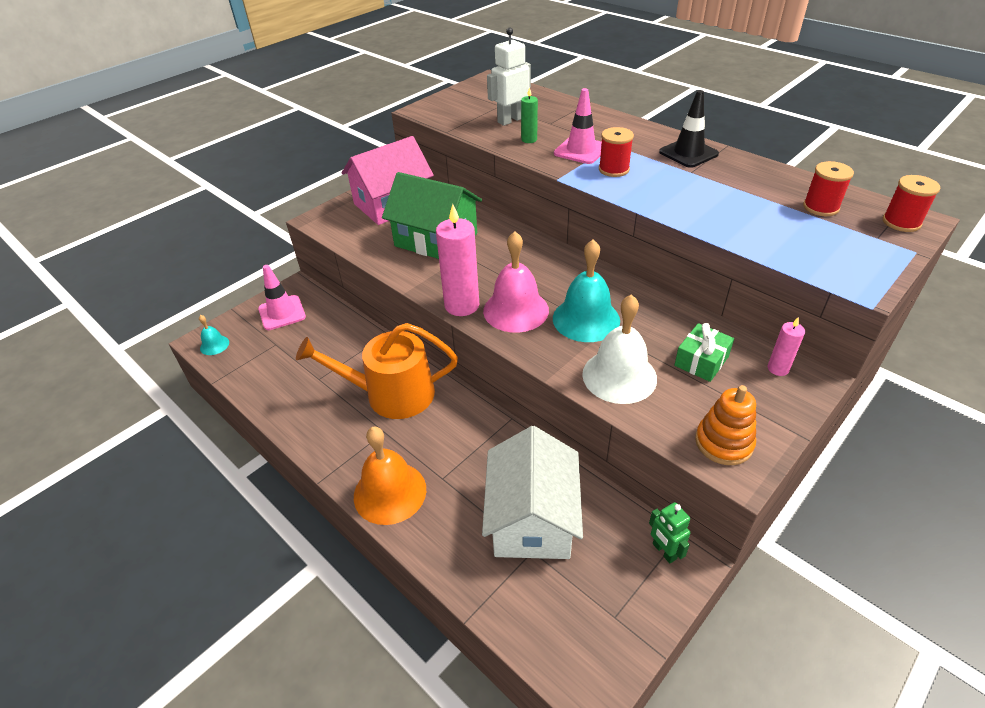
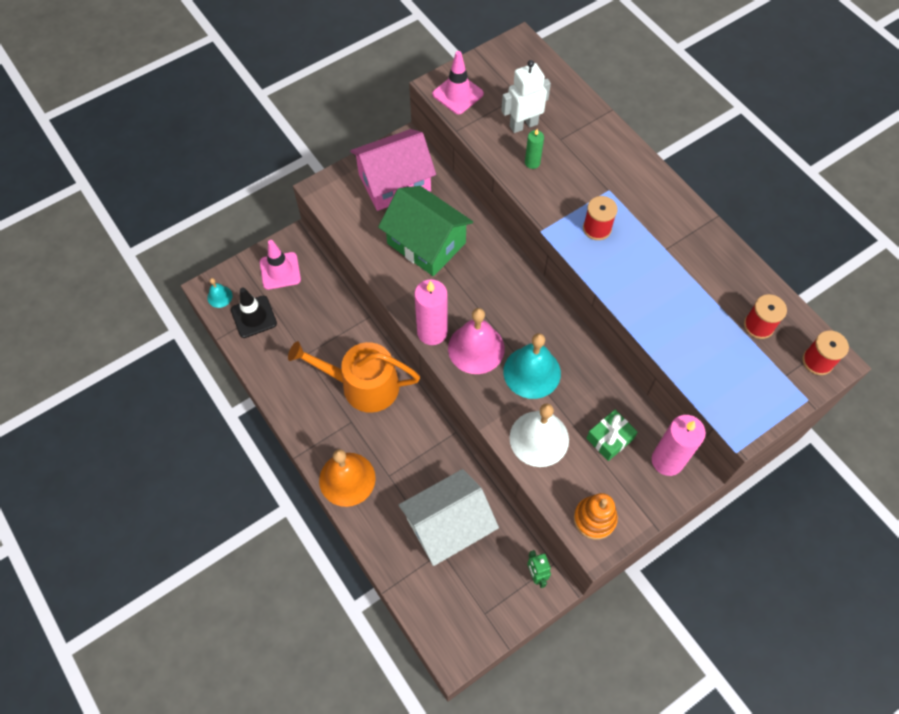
camera: 10 degrees right, 20 degrees up
(532, 518) = (448, 526): white house -> white house turned 45 degrees clockwise
(581, 150) = (576, 192): pink traffic cone -> pink traffic cone (458, 94)
(688, 153) = (675, 220): black traffic cone -> black traffic cone (254, 317)
(778, 368) = (667, 460): pink candle -> pink candle, size x1.92

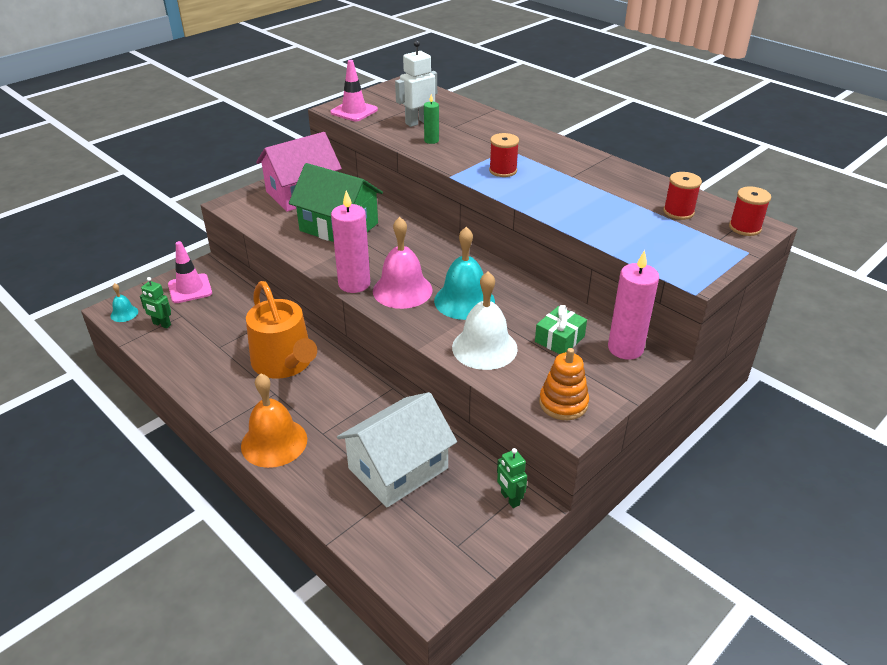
camera: 10 degrees left, 25 degrees down
(254, 317) = (161, 324): black traffic cone -> green robot
(363, 385) = (285, 363): orange watering can -> orange watering can turned 120 degrees counterclockwise

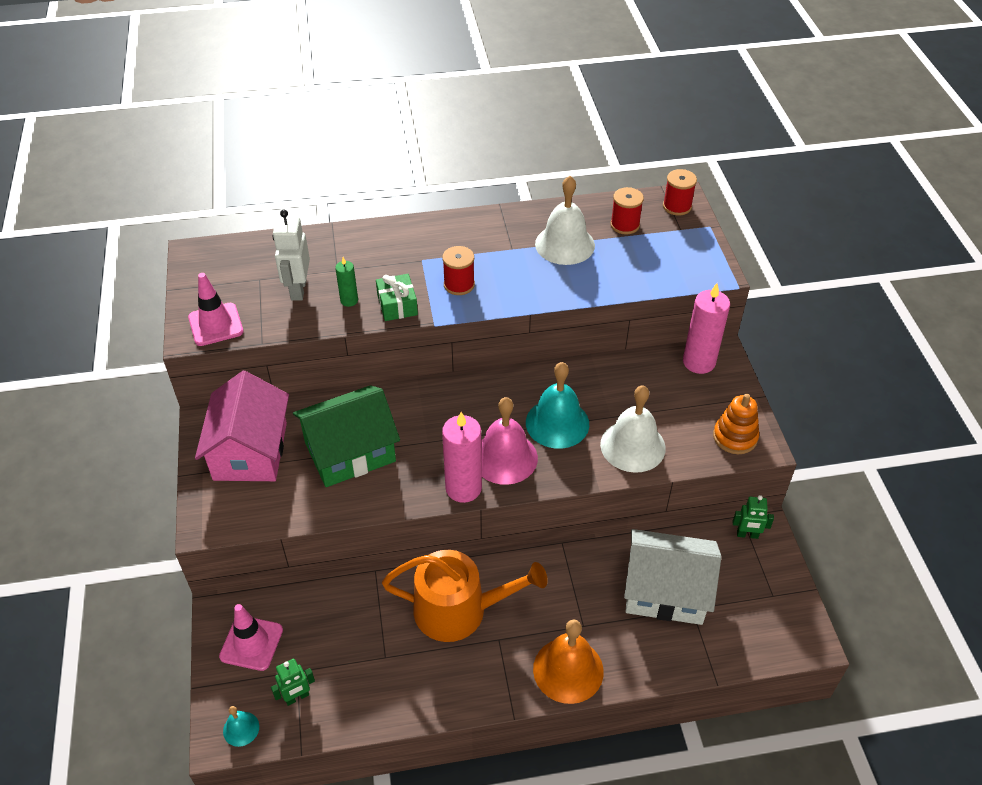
camera: 55 degrees left, 10 degrees up
(398, 468) = (665, 591): white house -> white house turned 75 degrees counterclockwise
(559, 339) = (658, 393): green gift -> green gift (397, 305)
(611, 195) = (565, 244): none -> white bell

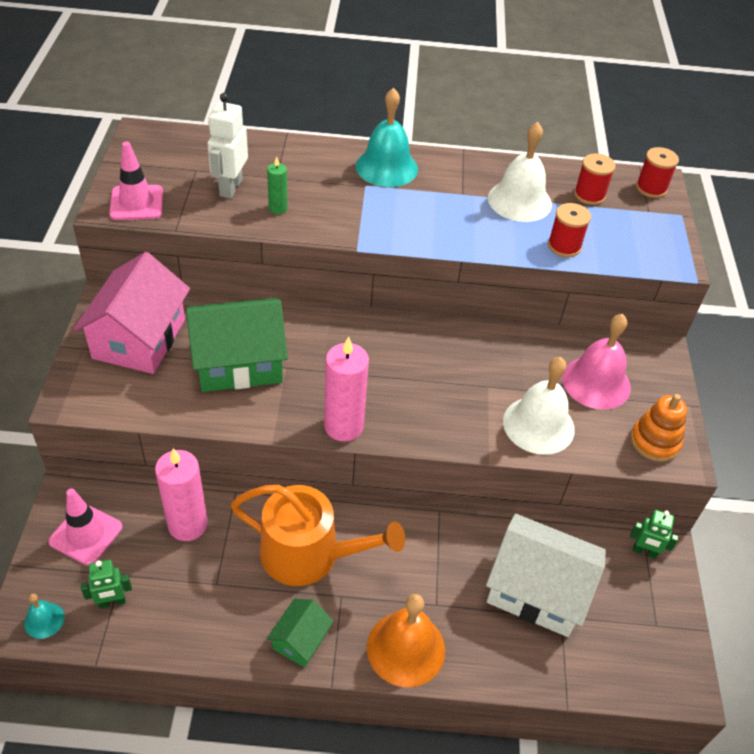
camera: 10 degrees right, 0 degrees up
(397, 305) = (325, 223): green gift -> none
(459, 284) = (396, 217): red spool -> red spool (564, 246)
(475, 686) = (300, 640): none -> green house
(505, 457) = (397, 405): pink bell -> pink bell (596, 382)
(557, 423) = (464, 383): turquoise bell -> turquoise bell (386, 167)
(699, 362) = (635, 355): pink candle -> pink candle (187, 524)

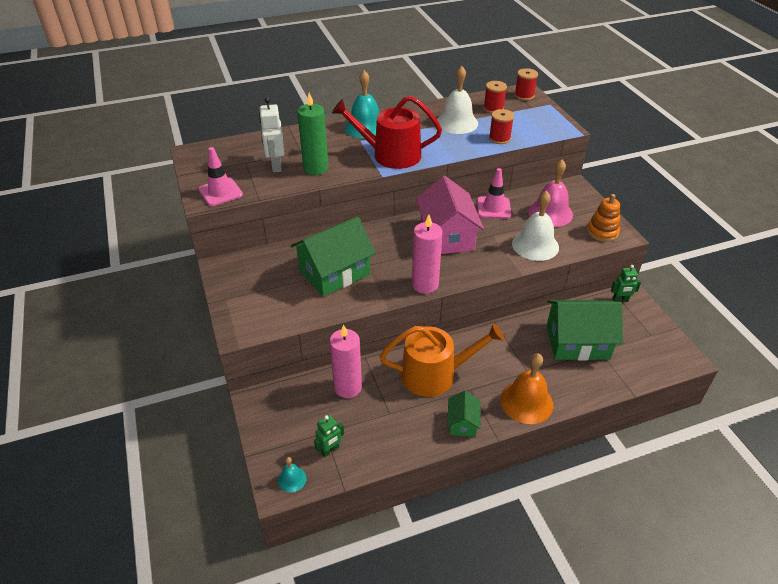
camera: 20 degrees left, 5 degrees down
(86, 534) = (284, 418): pink traffic cone -> pink traffic cone (493, 208)
(139, 339) = (259, 281): pink house -> pink house (447, 236)
(278, 208) = (316, 168): green candle -> green candle, size x1.92
(391, 221) = (390, 155): none -> red watering can
(537, 590) = (577, 342): white house -> green house

